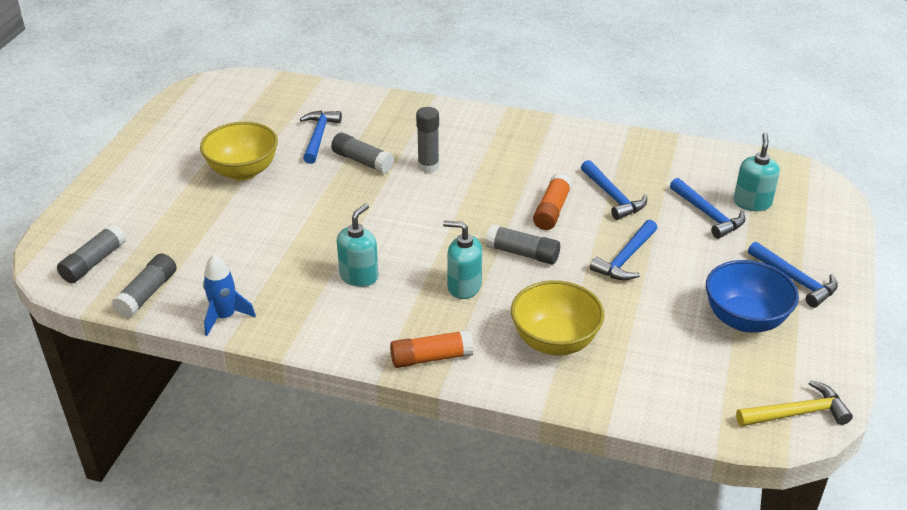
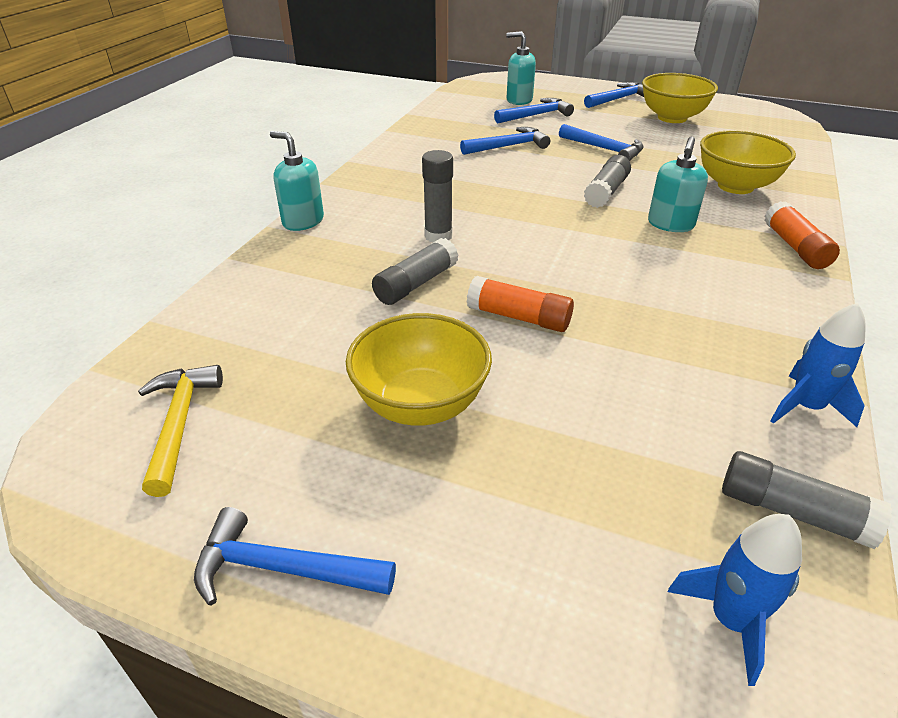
camera: 85 degrees left, 0 degrees up
(94, 262) = (730, 620): grey glue stick -> blue rocket
(319, 136) = (337, 322): blue hammer -> blue hammer (282, 568)
(359, 276) = (673, 289): turquoise soap dispenser -> turquoise soap dispenser (303, 221)
(552, 210) = (531, 174): orange glue stick -> orange glue stick (519, 317)
(744, 319) = (672, 118): blue bowl -> yellow bowl
(797, 413) = (768, 114): yellow hammer -> yellow hammer (179, 423)

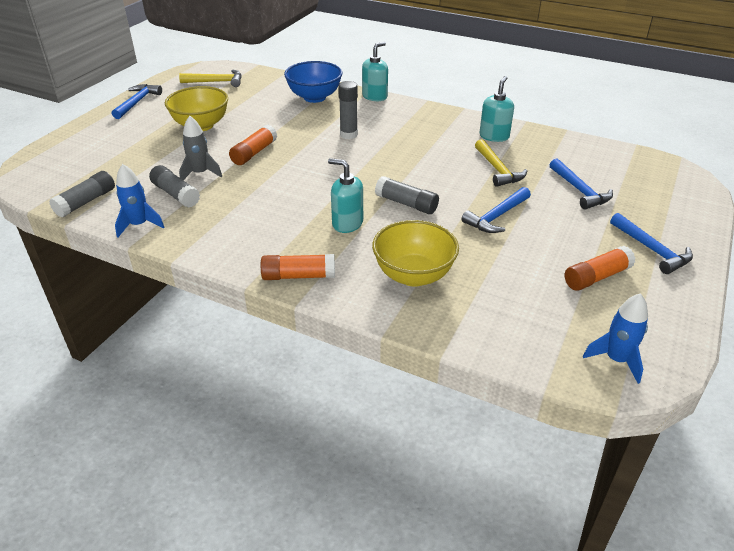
camera: 95 degrees right, 0 degrees up
(296, 276) = (314, 97): none -> blue bowl
(416, 284) = (297, 127): grey glue stick -> grey glue stick (175, 194)
(509, 146) = (498, 170): blue hammer -> yellow hammer
(519, 100) = (622, 185): turquoise soap dispenser -> turquoise soap dispenser (494, 136)
(610, 367) = (200, 173): none -> grey rocket
(672, 118) = (596, 277): yellow bowl -> orange glue stick
(730, 620) = (57, 176): blue rocket -> blue rocket (616, 360)

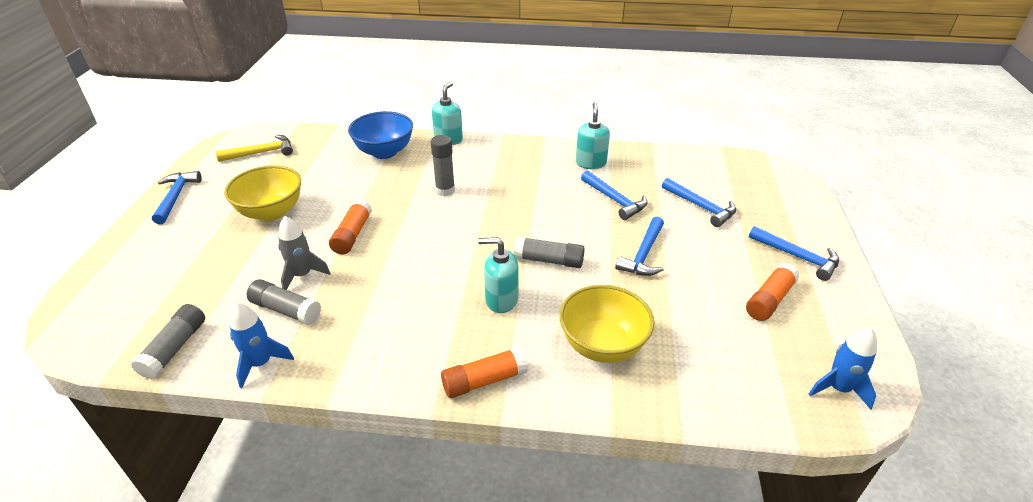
camera: 20 degrees left, 0 degrees up
(498, 170) = (615, 200): yellow hammer -> blue hammer

